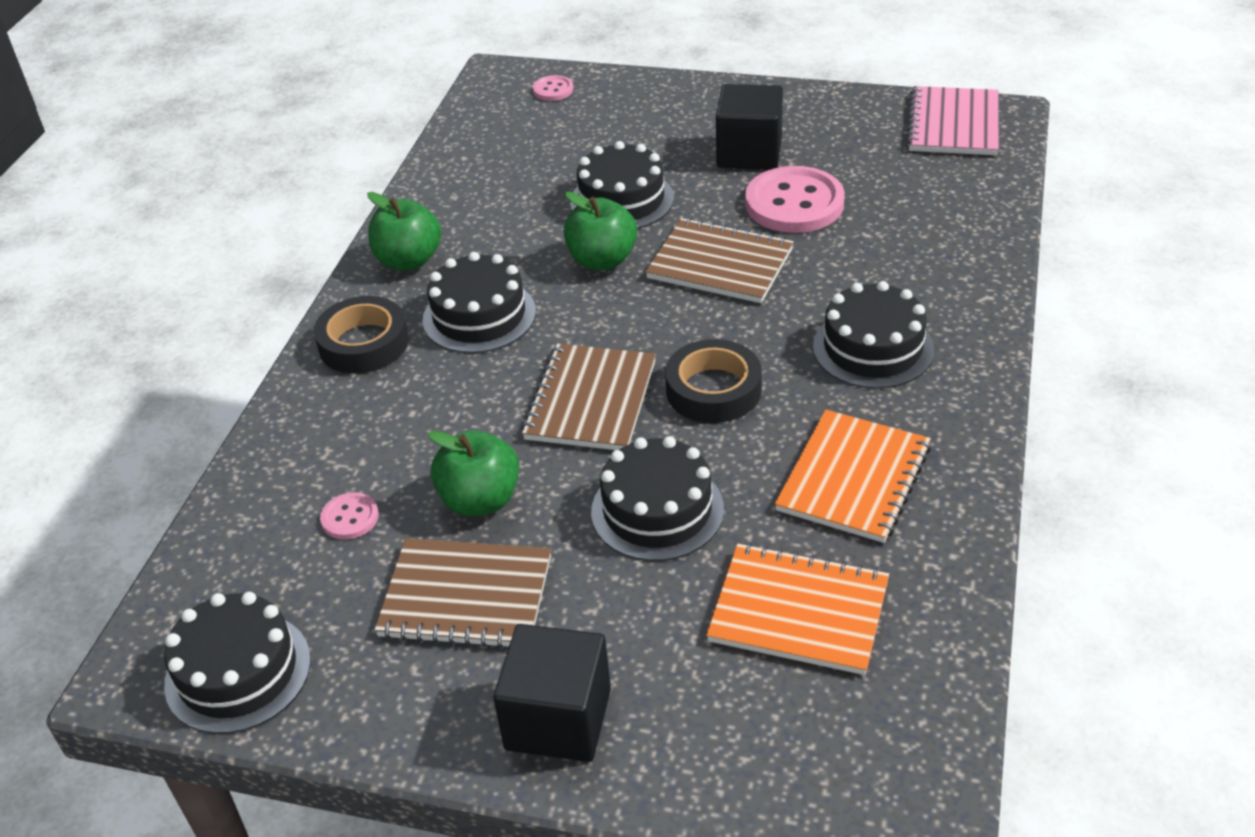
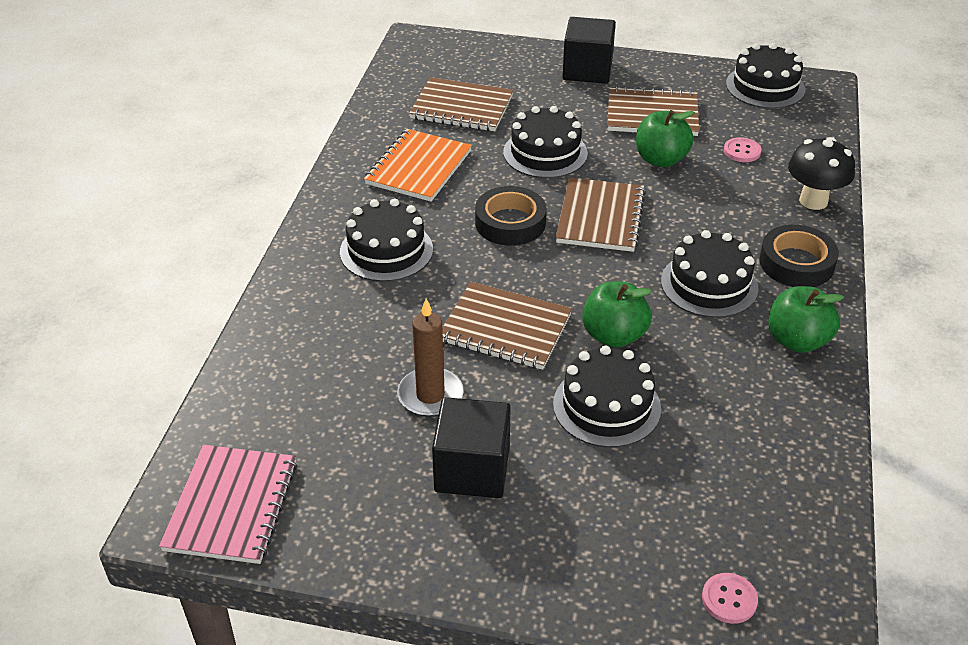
camera: 175 degrees right, 0 degrees up
(292, 431) = (813, 201): none -> black mushroom
(794, 203) = (430, 395): pink button -> brown candle
(798, 612) = (462, 107): orange notebook -> brown notebook

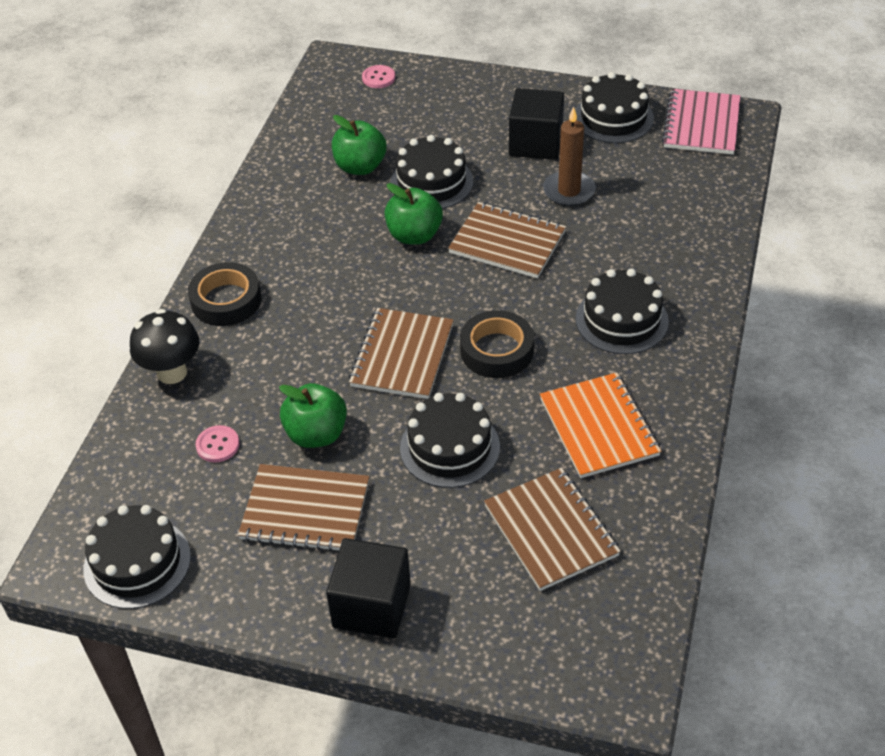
camera: 175 degrees left, 5 degrees up
(419, 167) = (598, 427): orange notebook -> orange notebook turned 45 degrees counterclockwise
(462, 107) = (550, 531): brown notebook -> brown notebook turned 45 degrees clockwise
(709, 284) = (316, 280): black cake -> black cake (613, 117)
(797, 340) = (261, 229): green apple -> green apple (360, 167)

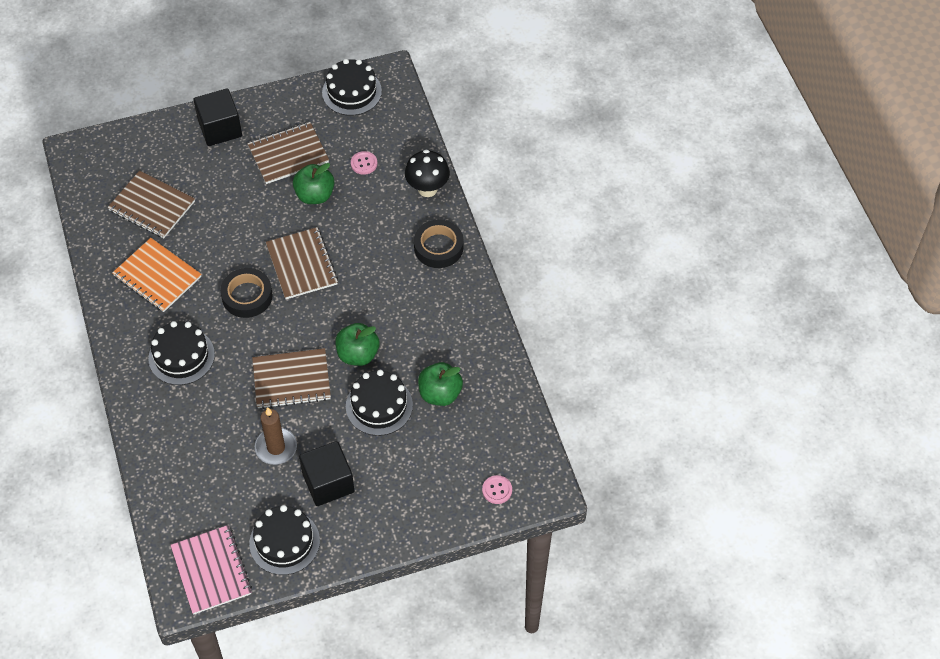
camera: 145 degrees right, 10 degrees up
(450, 447) = (235, 224): black cake -> none

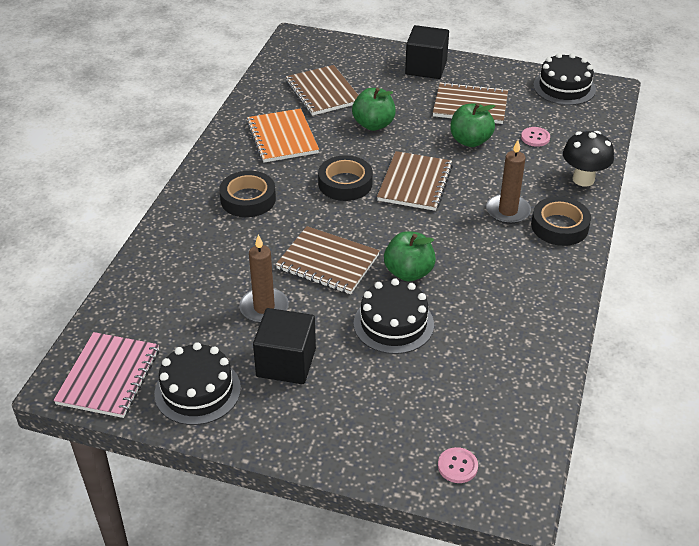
camera: 35 degrees right, 15 degrees down
(181, 356) = (248, 199): black cake -> black tape
(391, 253) = (508, 211): none -> brown candle
(440, 394) = (465, 345): green apple -> green apple (373, 124)

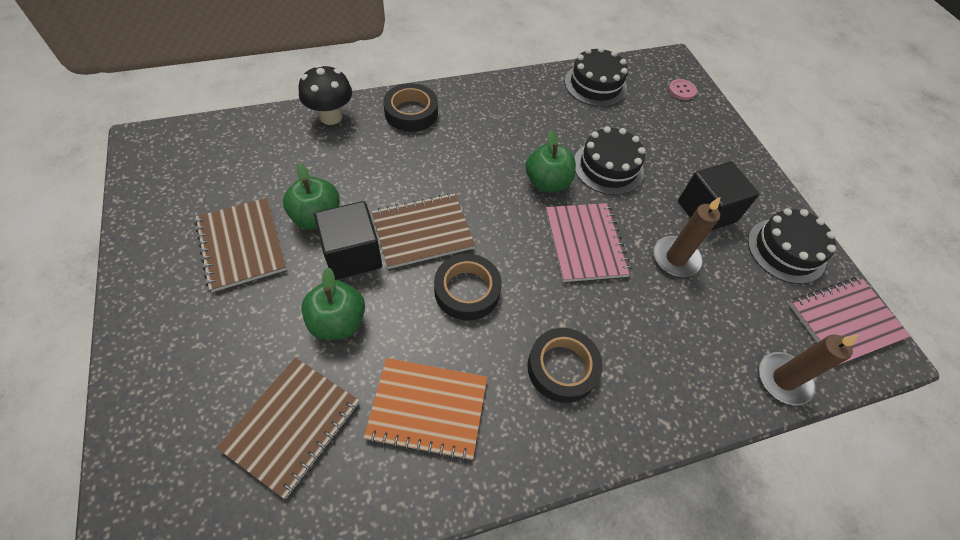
camera: 130 degrees left, 15 degrees up
(282, 137) = (427, 408): orange notebook -> orange notebook turned 60 degrees clockwise
(328, 262) = (585, 243): brown notebook -> pink notebook
(426, 67) = (164, 331): black cube -> black cube (352, 254)
(508, 211) = (415, 150): brown candle -> brown candle (783, 380)
(535, 138) = (279, 169): pink button -> none
(564, 87) = (158, 177): black cake -> black cake (595, 85)

